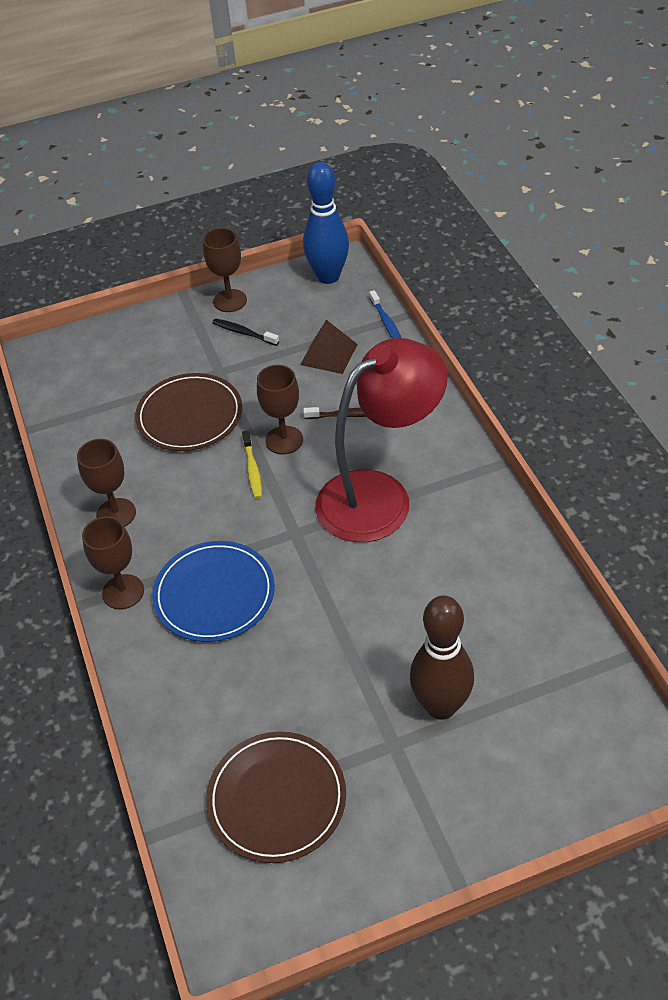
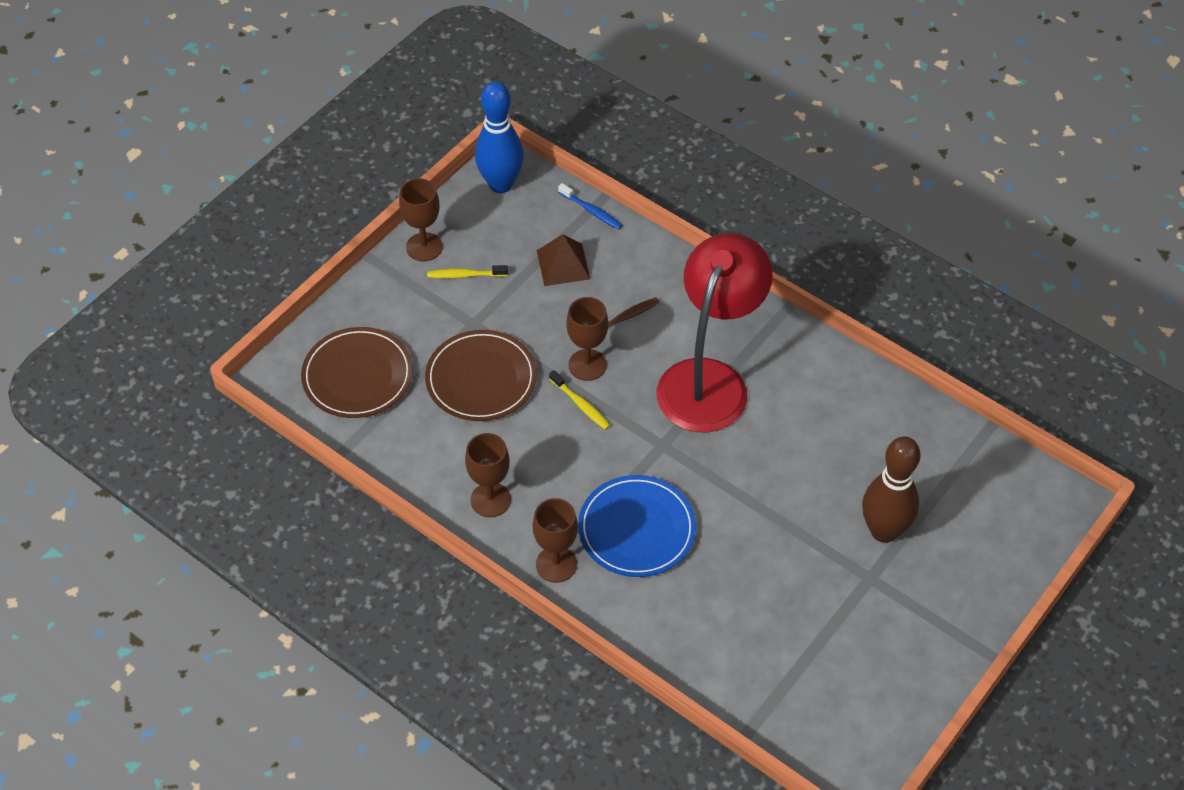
camera: 35 degrees left, 5 degrees up
(244, 333) = (465, 275): black toothbrush -> yellow toothbrush
(277, 799) = (814, 662): brown plate -> brown plate (357, 376)

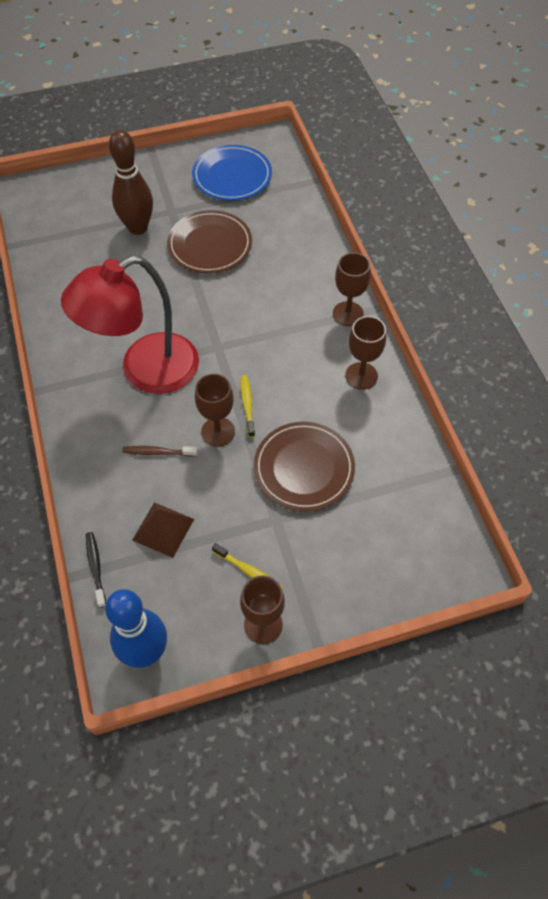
camera: 145 degrees left, 5 degrees up
(357, 376) = (399, 529): brown plate -> brown plate (210, 245)
(591, 211) = (96, 567): blue toothbrush -> black toothbrush
(637, 529) = (280, 306): blue plate -> blue plate (232, 176)

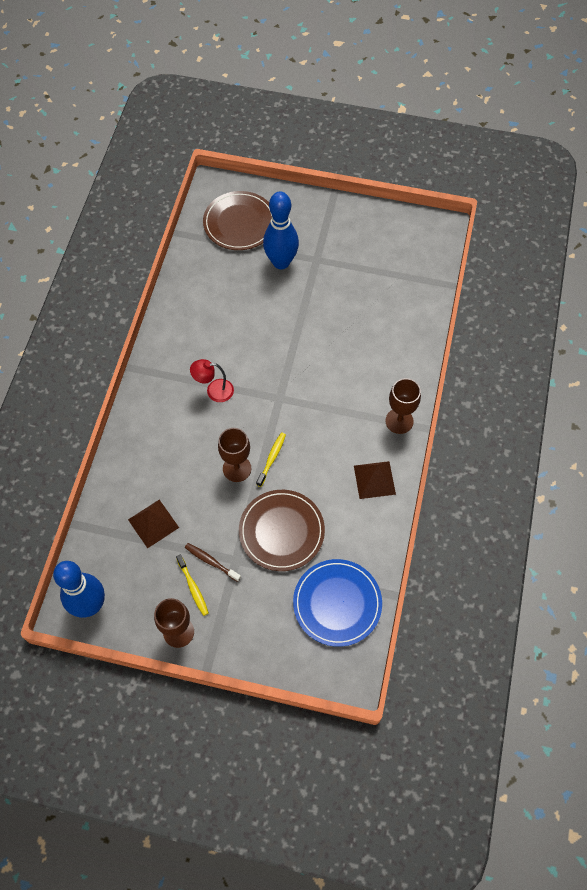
camera: 30 degrees right, 5 degrees up
(96, 567) = (92, 526): black toothbrush -> none
(138, 228) = (281, 262): brown bowling pin -> blue bowling pin
(145, 370) = (214, 390): red lamp -> red lamp, size x0.41
(158, 452) = (184, 462): brown toothbrush -> brown toothbrush (211, 561)
(210, 245) = (328, 305): brown plate -> brown plate (239, 223)
(232, 176) = (385, 248): blue plate -> blue plate (337, 603)
(361, 376) = (374, 480): brown goblet -> brown pyramid

